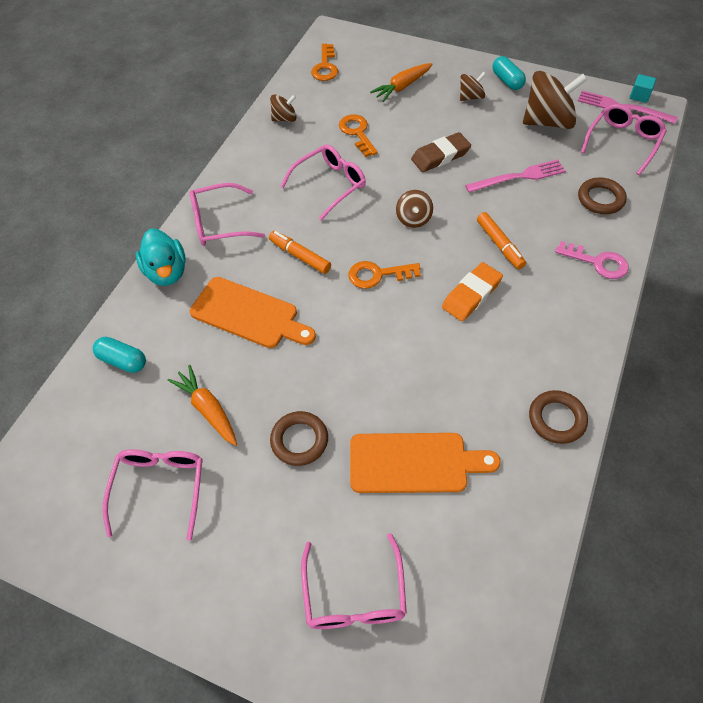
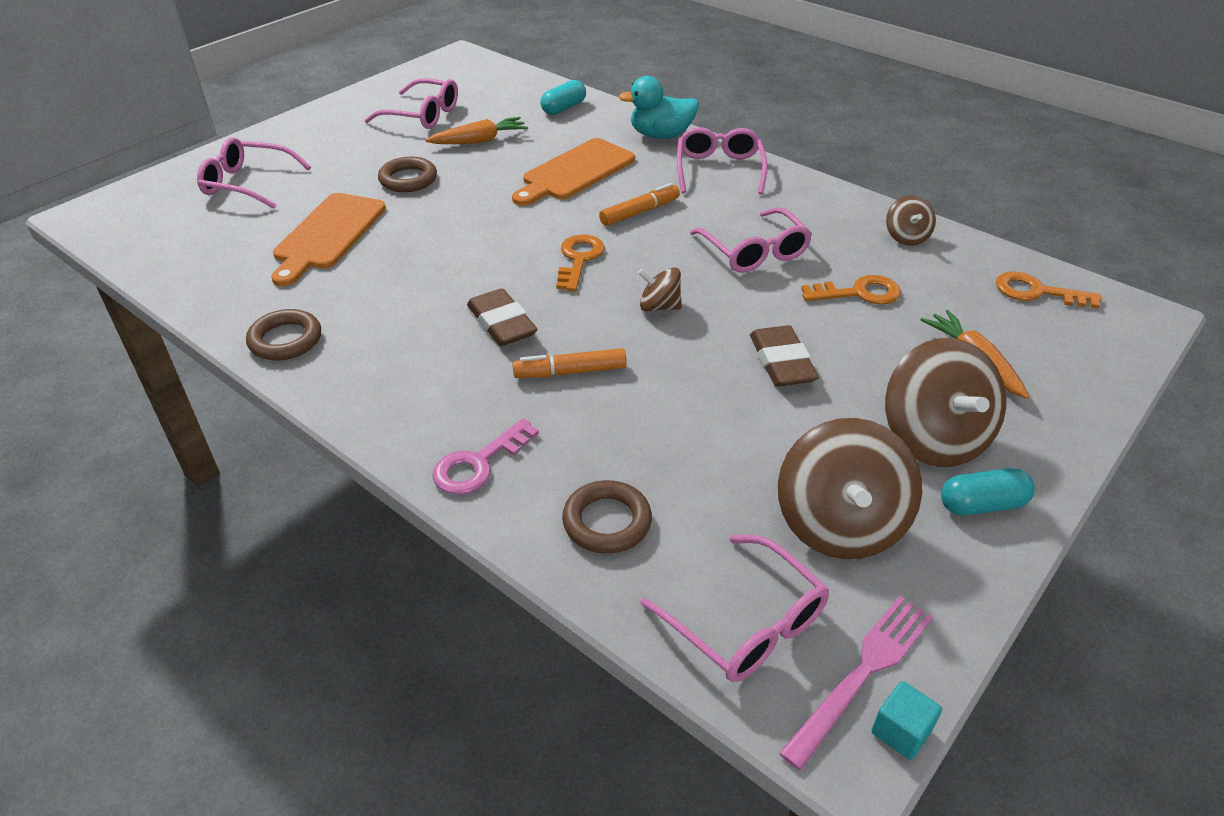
camera: 105 degrees right, 15 degrees down
(471, 97) = (933, 438): brown spinning top -> brown spinning top, size x1.96
(471, 295) = (501, 323): orange eraser -> brown eraser
(518, 177) = (701, 435): pink fork -> none

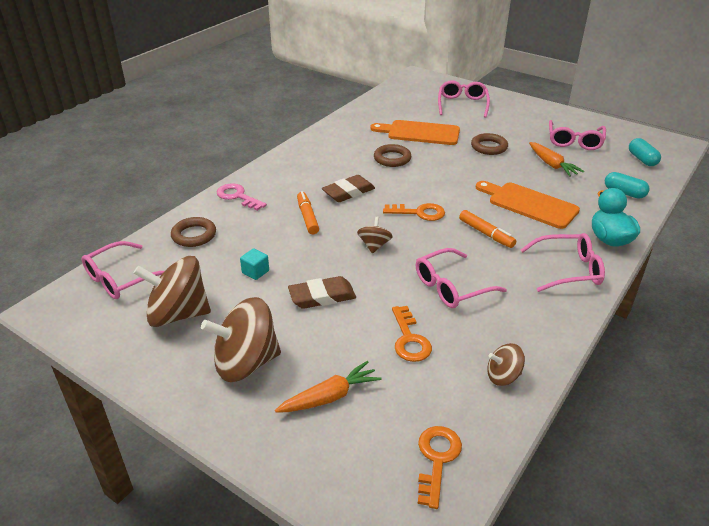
camera: 85 degrees right, 5 degrees down
(285, 340) = (327, 137): brown ring -> brown ring (392, 159)
(862, 674) = (80, 316): pink fork -> none
(901, 731) = (45, 326): turquoise cube -> turquoise cube (255, 272)
(981, 505) = (183, 379): turquoise capsule -> turquoise capsule (642, 159)

